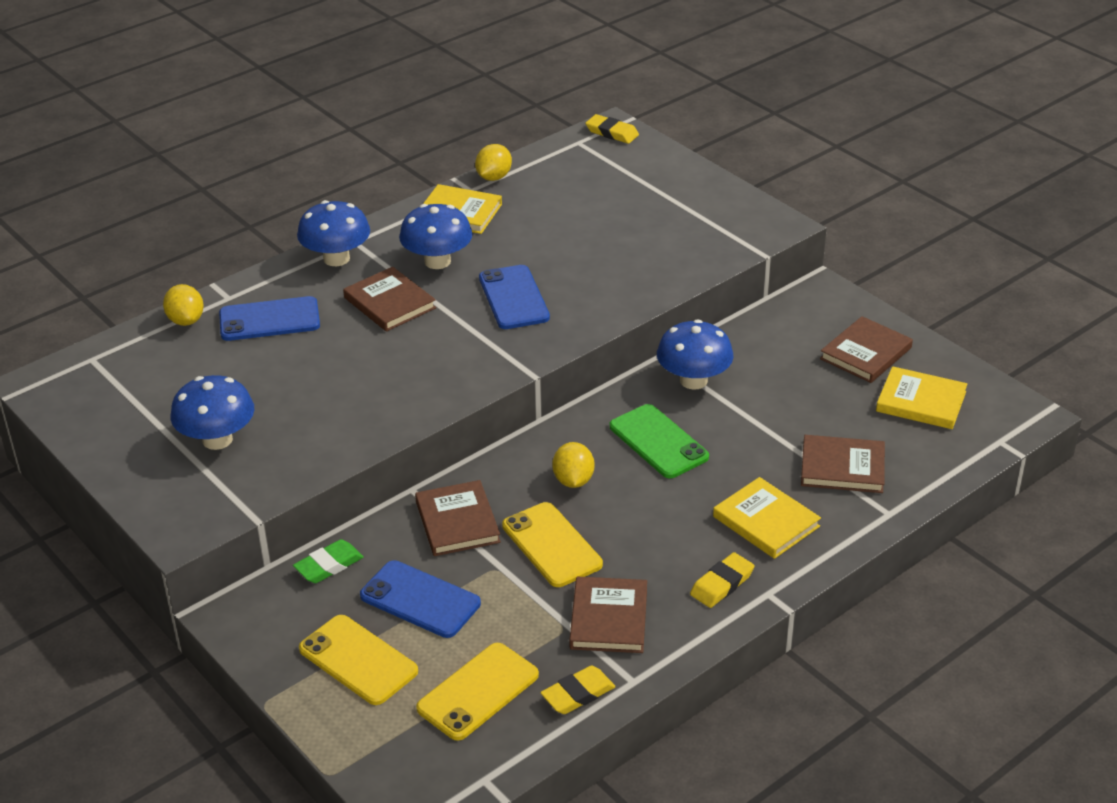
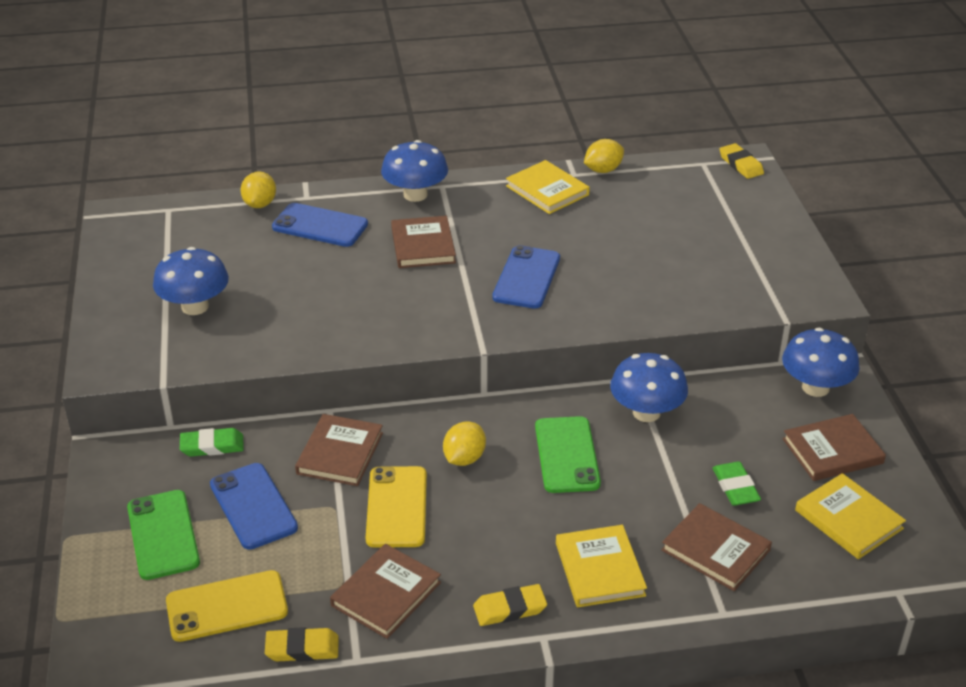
camera: 30 degrees right, 0 degrees up
(358, 660) = (163, 535): yellow phone -> green phone
(437, 261) = (492, 225): blue mushroom -> blue mushroom (815, 387)
(816, 412) = (735, 487): none -> green eraser

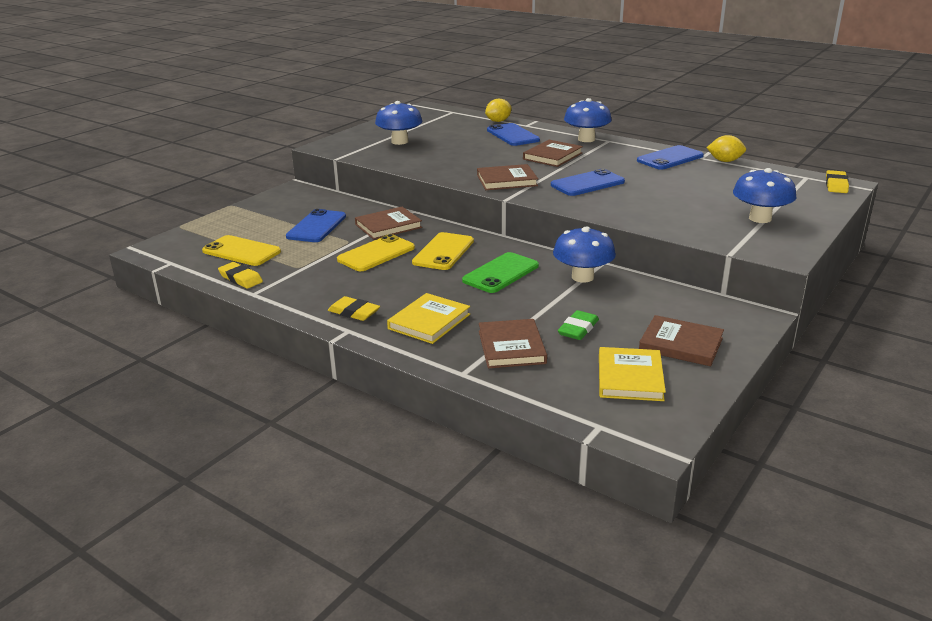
camera: 45 degrees right, 10 degrees down
(163, 535) = (265, 220): green phone -> none
(212, 446) = (340, 202): green eraser -> none
(386, 594) = (310, 279): brown book -> brown book (507, 180)
(464, 458) = (443, 252): yellow lemon -> yellow phone
(547, 190) = (670, 158): yellow book -> blue phone
(815, 387) = (726, 313): blue mushroom -> blue mushroom (760, 218)

